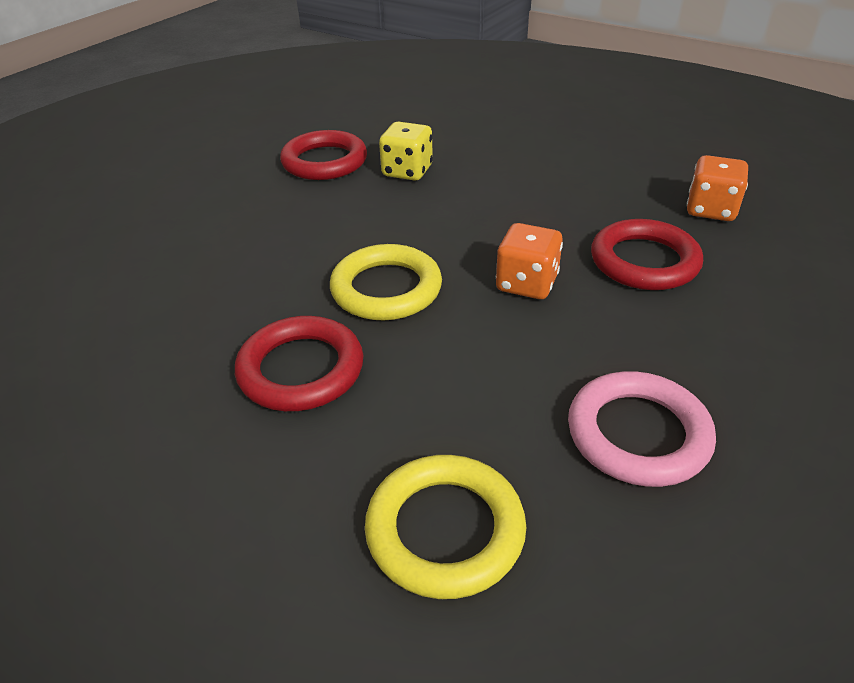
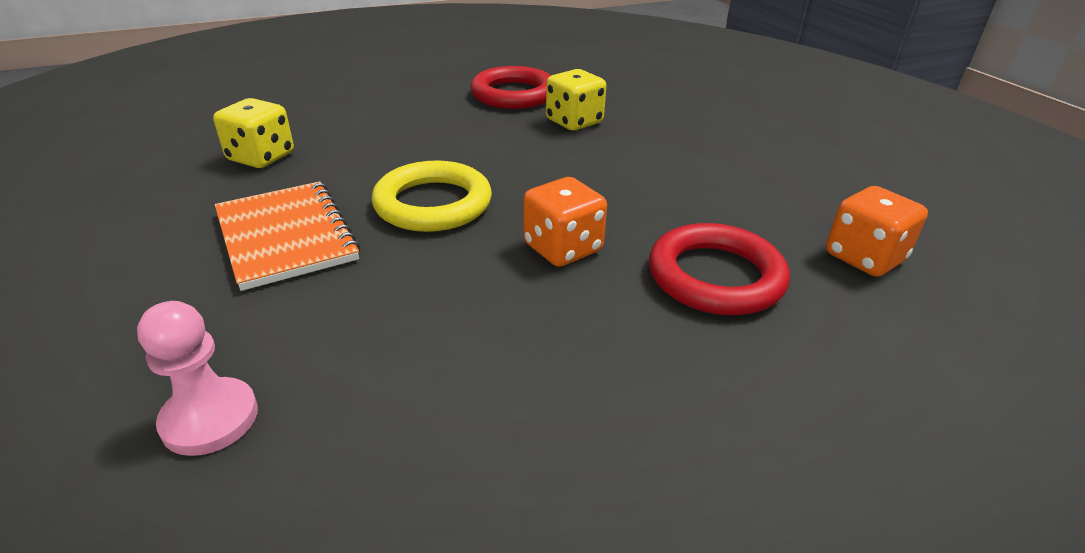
camera: 30 degrees right, 5 degrees down
(169, 309) = (261, 157): none -> yellow dice
(301, 369) = (286, 236): red ring -> orange notebook
(445, 530) = (210, 419): yellow ring -> pink pawn
(638, 434) = (491, 435): pink ring -> none

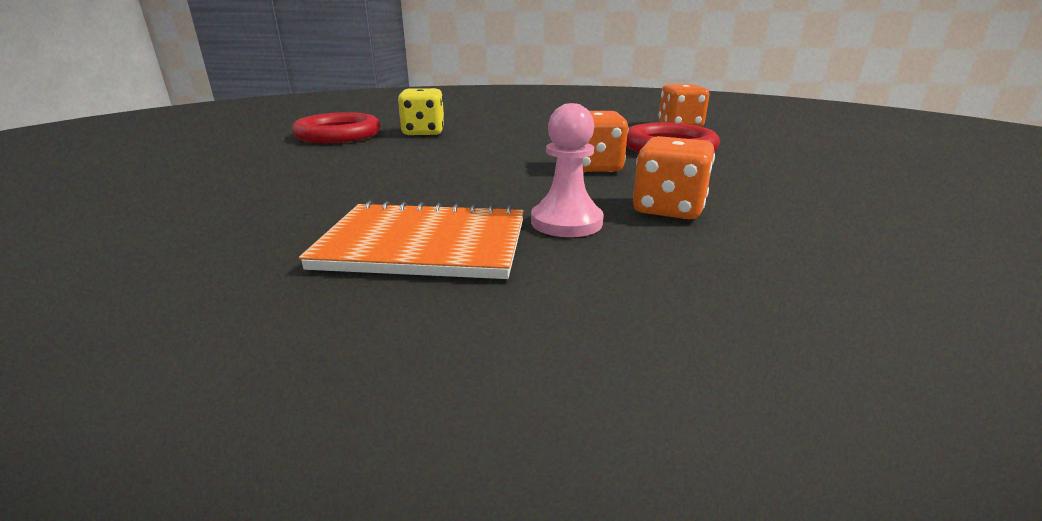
camera: 55 degrees left, 10 degrees down
(210, 419) = (735, 327): pink pawn -> pink pawn (566, 222)
(261, 157) = (209, 231): yellow dice -> none
(433, 204) = (468, 185): yellow ring -> none
(462, 329) = (668, 209): none -> orange dice

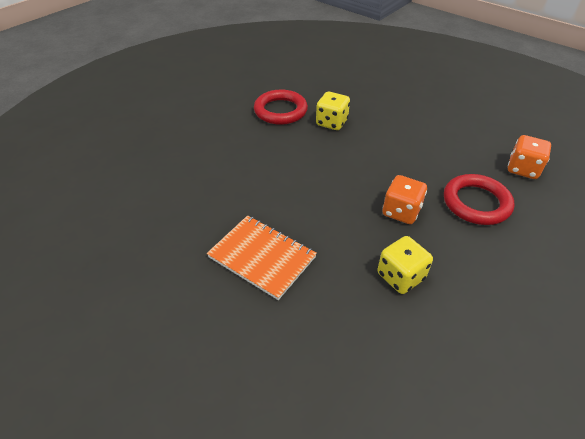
camera: 30 degrees right, 20 degrees up
(566, 222) = (337, 266): pink pawn -> none
(668, 209) = (400, 276): orange dice -> yellow dice

